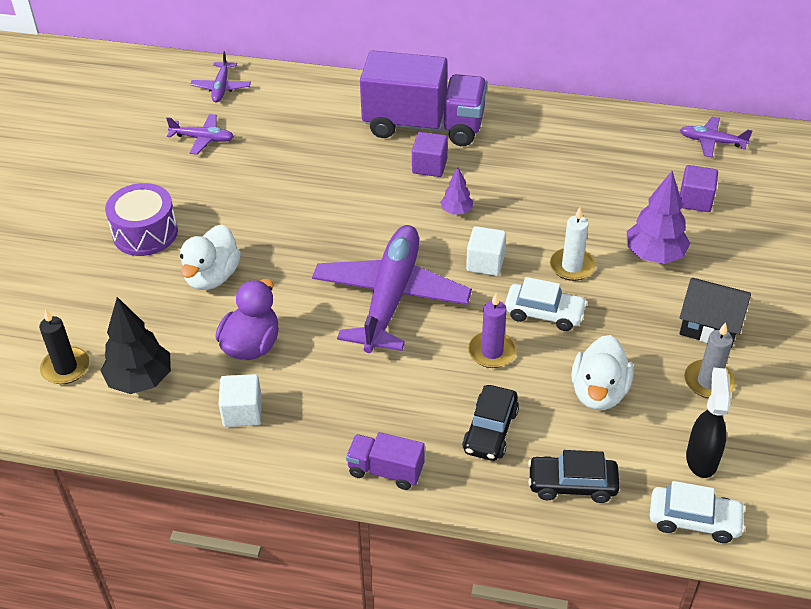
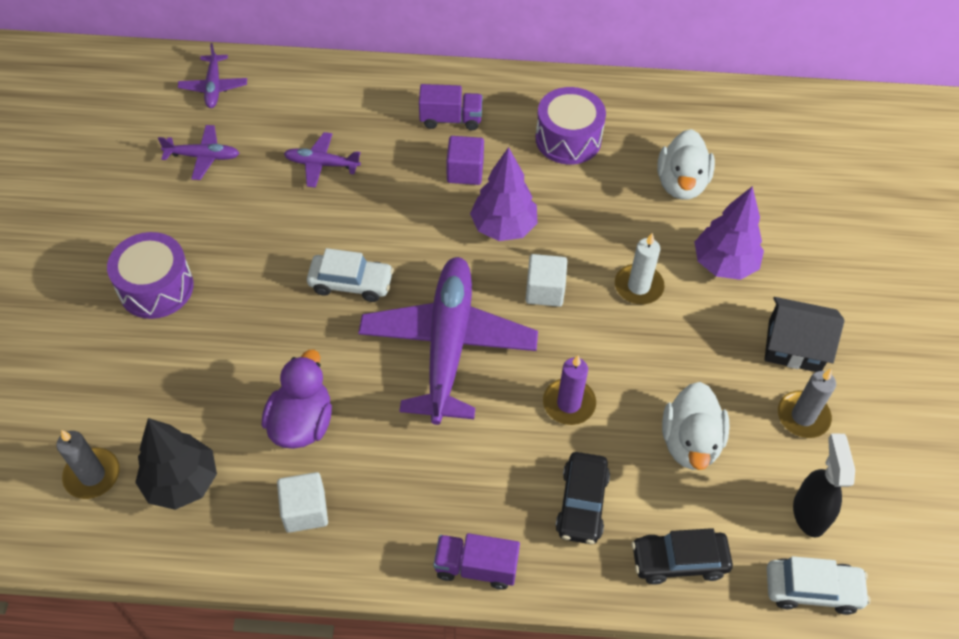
camera: 10 degrees left, 10 degrees up
(66, 368) = (92, 475): black candle -> grey candle
(212, 277) = (243, 338): white duck -> white duck (681, 183)
(424, 125) = (451, 119): purple truck -> purple truck, size x0.47
(456, 211) = (503, 227): purple tree -> purple tree, size x1.84
(527, 148) = (568, 139): none -> purple drum
(544, 313) = (617, 349): white car -> white car (351, 283)
(695, 200) = (757, 191): purple cube -> none
(712, 142) = (764, 115): purple plane -> purple plane (321, 164)

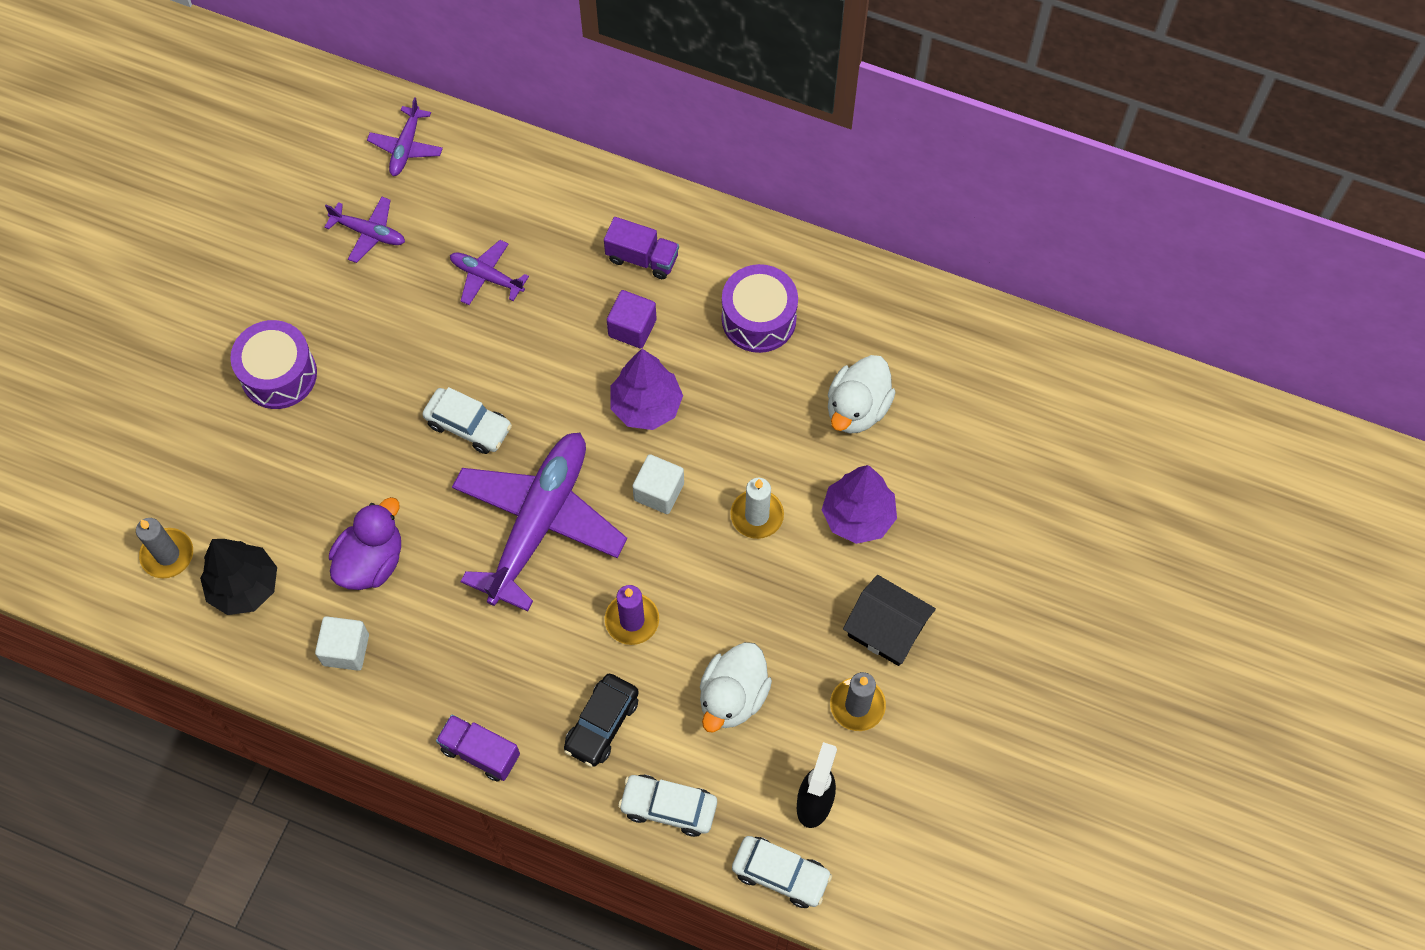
camera: 20 degrees right, 10 degrees up
(679, 561) = (668, 807): black car -> white car

